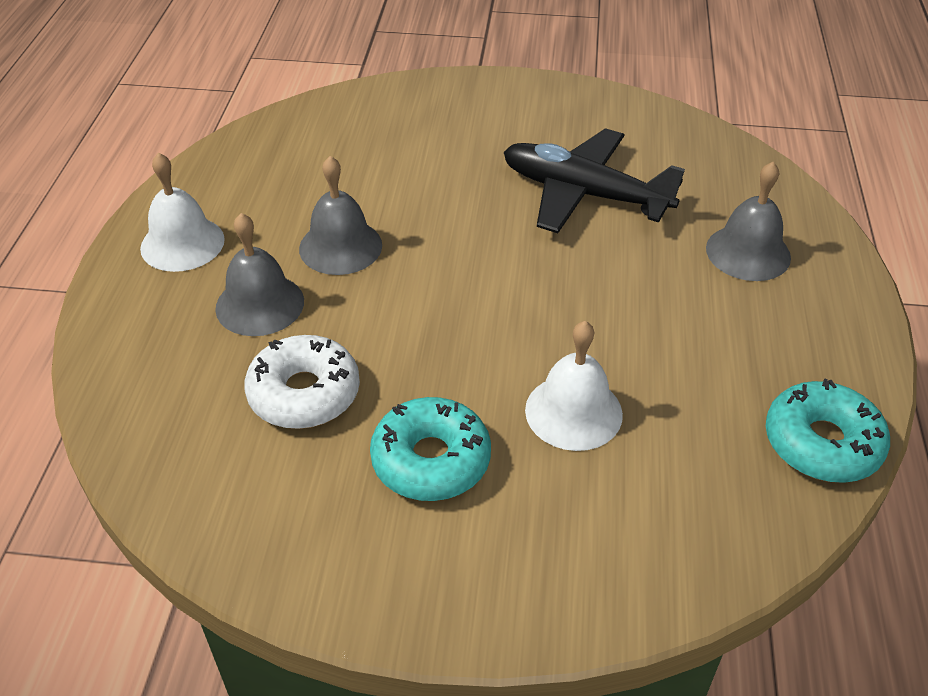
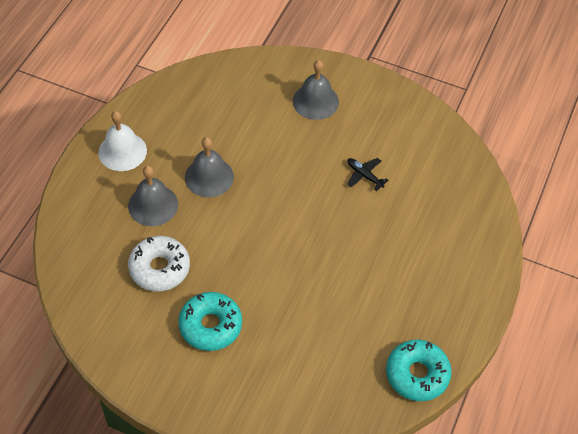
camera: 15 degrees right, 10 degrees up
(573, 412) = (295, 319): white bell -> none
(583, 194) = (364, 175): black plane -> black plane, size x0.42
(748, 252) = (442, 244): grey bell -> grey bell (315, 101)

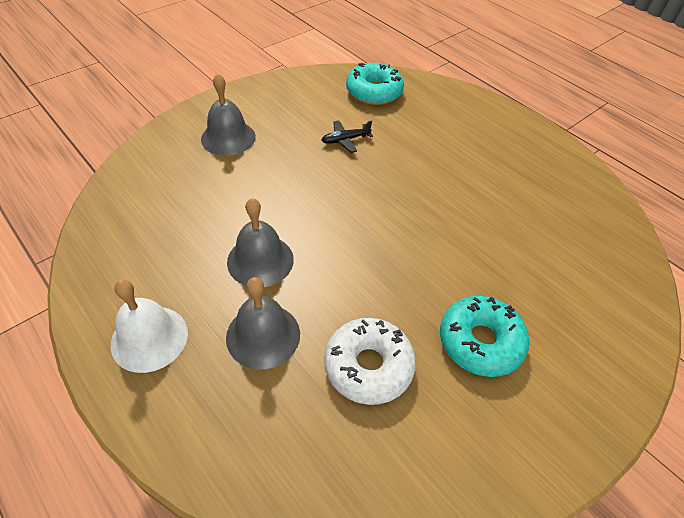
camera: 65 degrees left, 5 degrees down
(417, 374) = (593, 192): turquoise donut -> turquoise donut (374, 92)

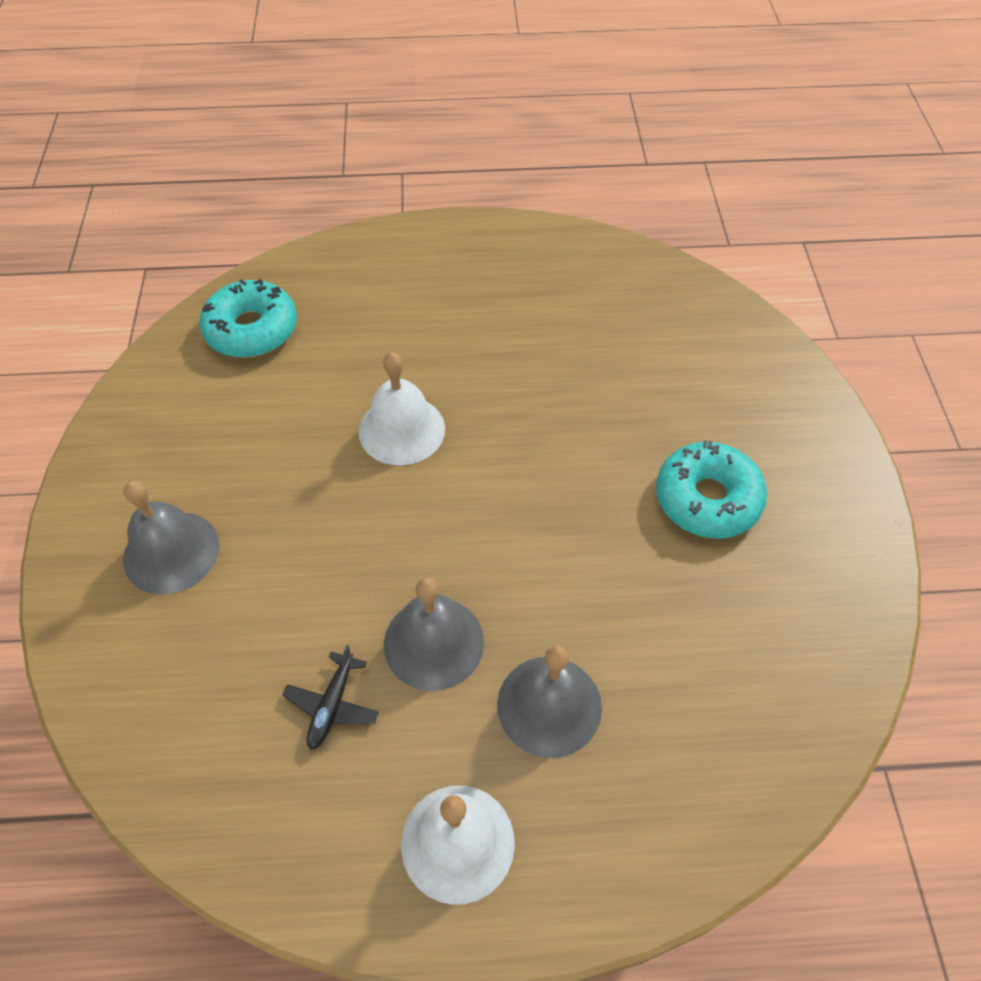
camera: 50 degrees left, 5 degrees up
(345, 140) = (311, 420): black plane -> black plane (332, 705)
(368, 366) = (665, 622): white donut -> none
(376, 175) = (402, 430): none -> white bell

